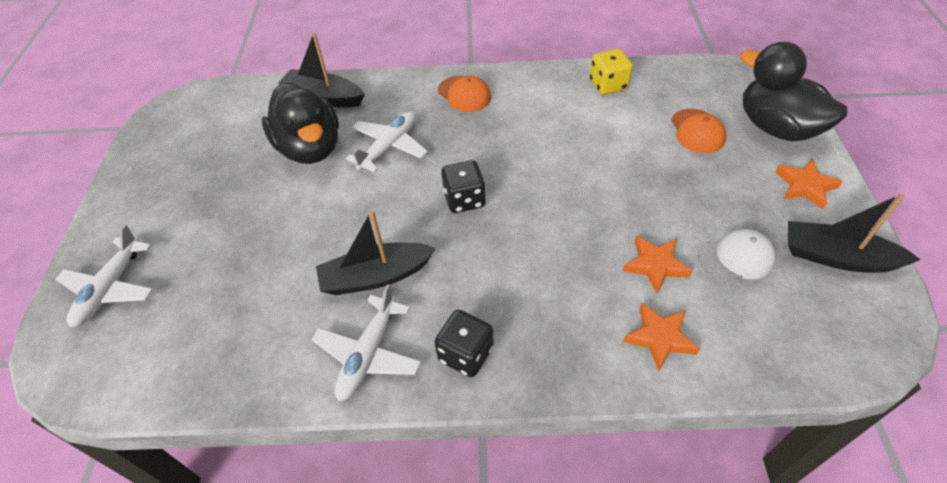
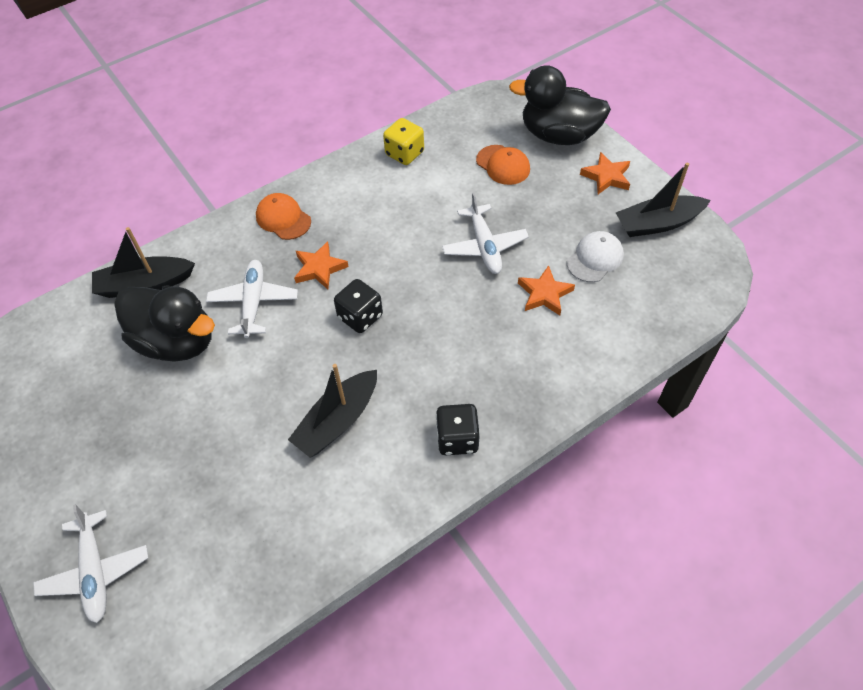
camera: 35 degrees left, 5 degrees up
(368, 354) = (383, 484): white plane -> white plane (484, 246)
(464, 94) = (283, 218): orange cap -> orange cap turned 150 degrees counterclockwise
(660, 338) = (582, 347): orange star -> orange star (319, 268)

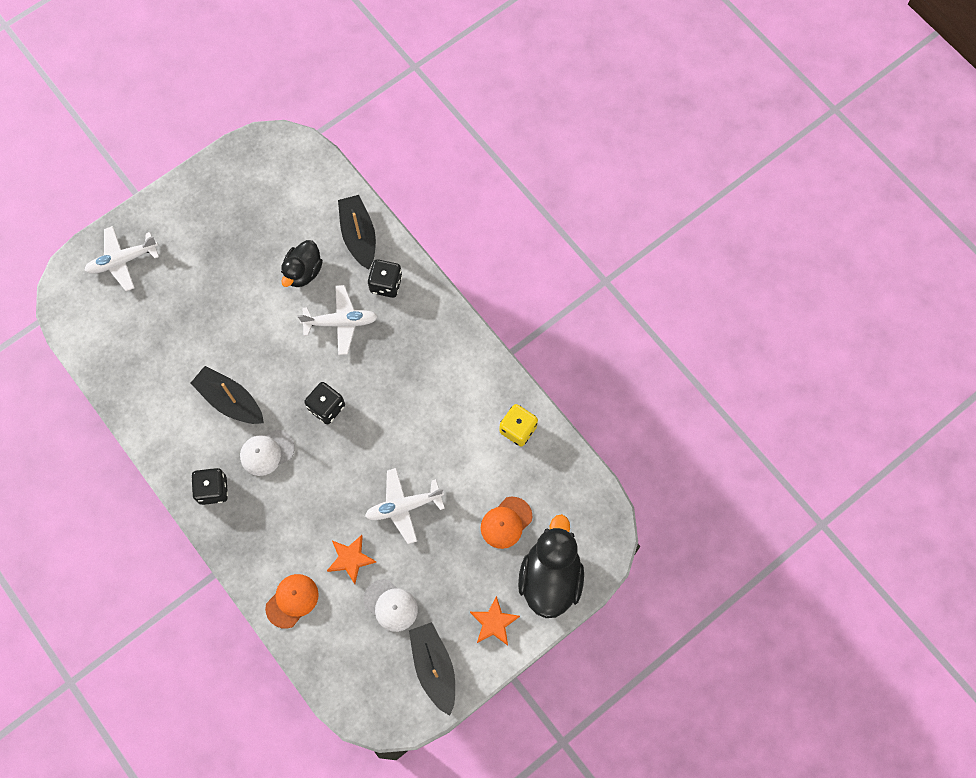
camera: 85 degrees right, 15 degrees up
(176, 341) = (303, 272): black duck -> black duck, size x0.62
(215, 259) = (386, 284): none -> black dice
(283, 218) = (432, 332): orange cap -> orange cap (292, 601)
(319, 268) = (377, 369): orange star -> none
(411, 378) = (267, 452): none -> white cap

